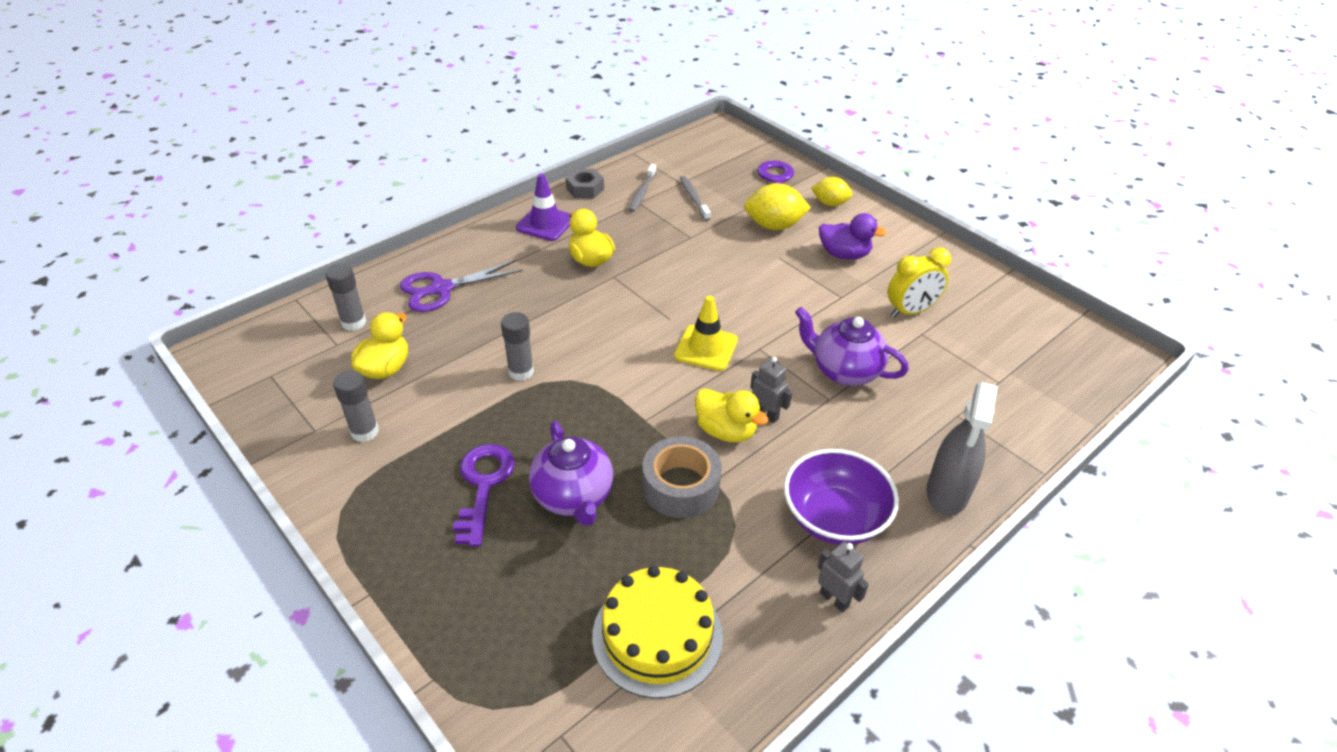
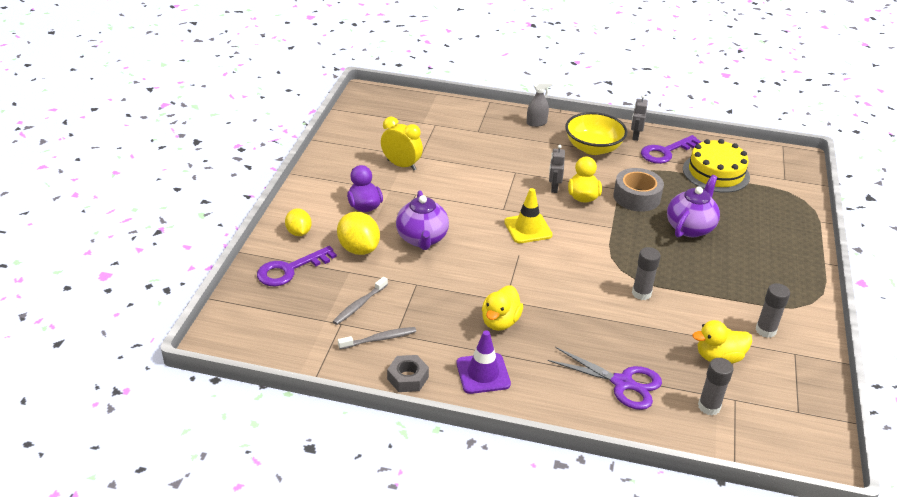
camera: 125 degrees left, 5 degrees down
(483, 485) = (727, 261): purple key -> purple key (665, 152)
(834, 518) = (593, 148): purple bowl -> yellow bowl
(844, 371) = (486, 173): purple teapot -> purple teapot (422, 239)
(947, 493) = (536, 123): grey spray bottle -> grey spray bottle, size x0.59

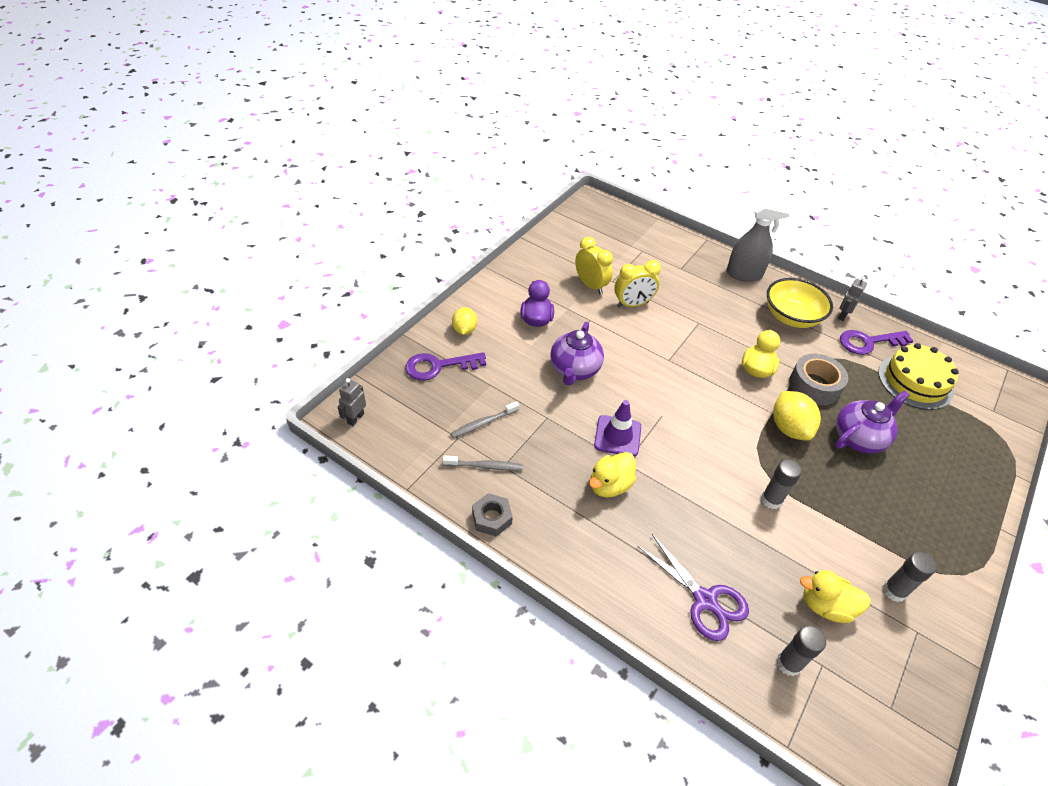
camera: 20 degrees right, 10 degrees up
(359, 249) = (510, 363): yellow lemon -> yellow lemon (789, 428)
(448, 171) = (632, 304): none -> yellow clock
(483, 373) = (566, 538): purple traffic cone -> purple traffic cone (617, 436)
(528, 228) = (684, 389): yellow traffic cone -> none
(536, 123) = (744, 274): grey spray bottle -> grey spray bottle, size x1.69
(554, 188) = (730, 351): grey robot -> grey robot (355, 418)

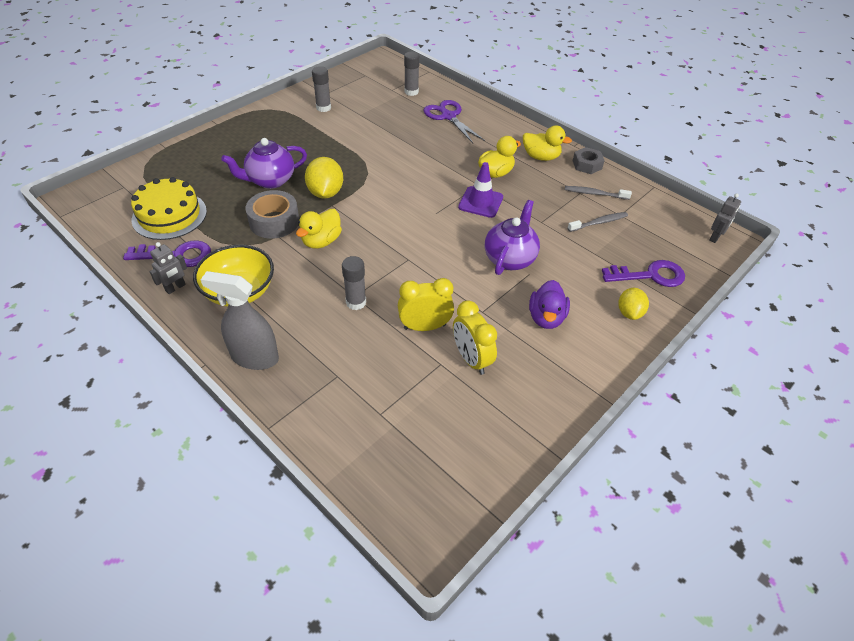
camera: 170 degrees left, 0 degrees up
(771, 500) = (374, 153): grey glue stick -> grey glue stick (356, 302)
(825, 606) = (373, 107): yellow duck -> yellow duck (541, 157)

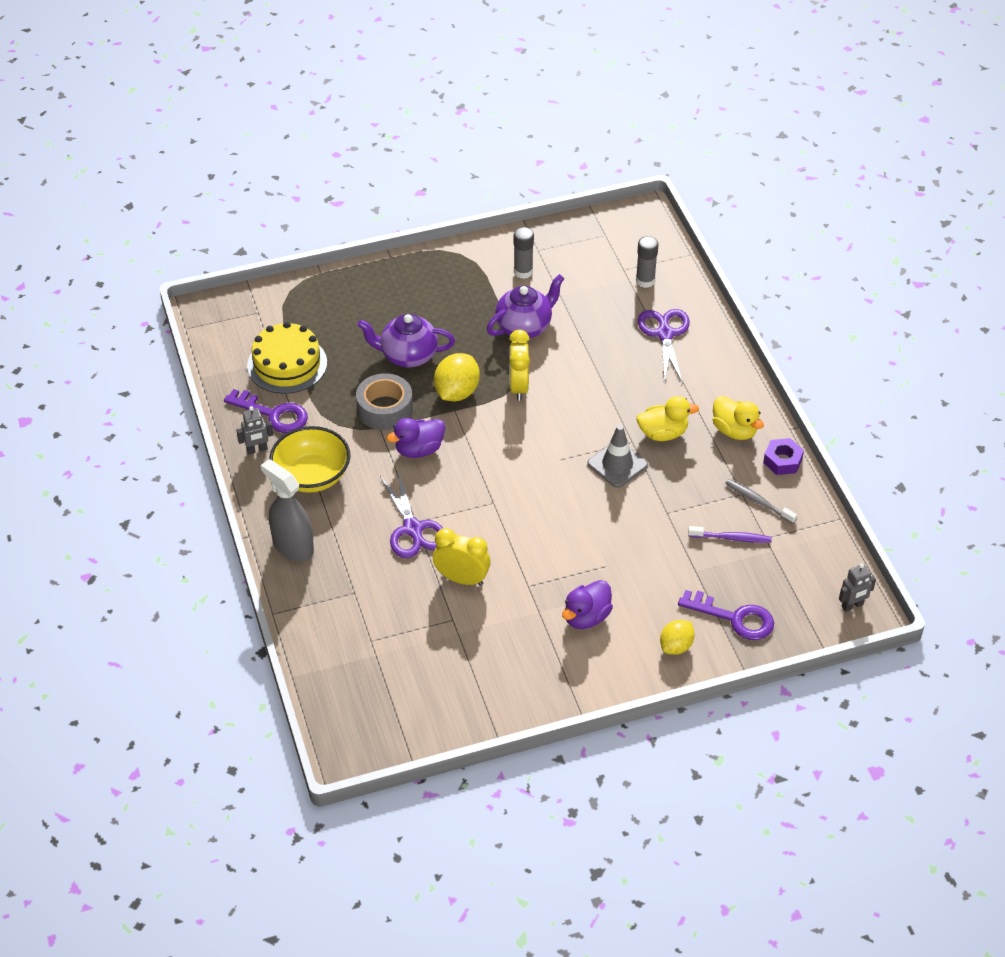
camera: 30 degrees right, 0 degrees up
(321, 241) = (419, 450): yellow duck -> purple duck
(356, 302) = (413, 529): grey glue stick -> purple scissors
(471, 359) = (483, 627): yellow clock -> yellow clock (518, 386)
(480, 202) = (617, 464): purple traffic cone -> grey traffic cone
(510, 258) = (598, 542): purple teapot -> purple teapot (525, 327)
(587, 165) = (782, 461): grey nut -> purple nut
(599, 222) = (731, 538): grey toothbrush -> purple toothbrush

